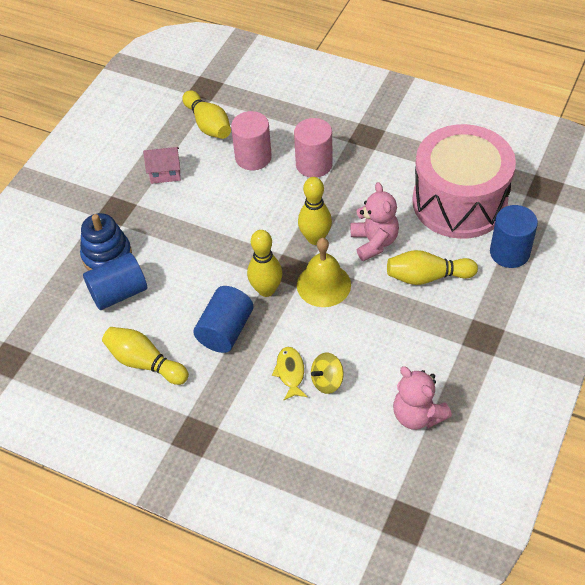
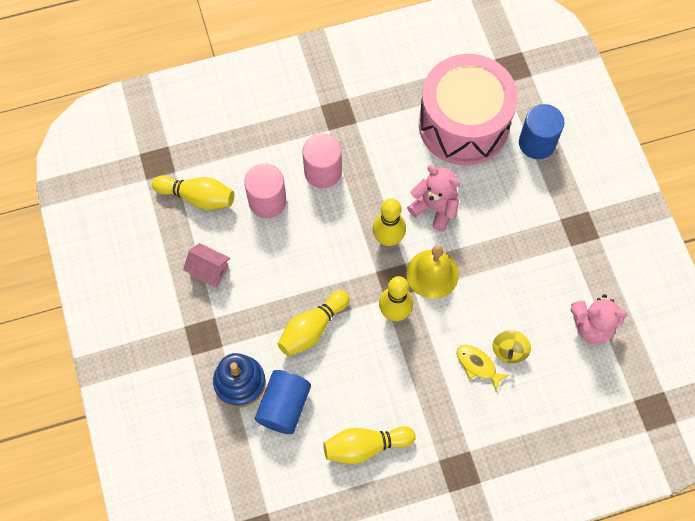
camera: 45 degrees left, 15 degrees up
(165, 173) = (209, 271): pink house -> pink house turned 75 degrees clockwise
(225, 330) = (398, 370): blue cylinder -> none
(427, 277) = (499, 208): yellow bowling pin -> yellow bowling pin (312, 328)

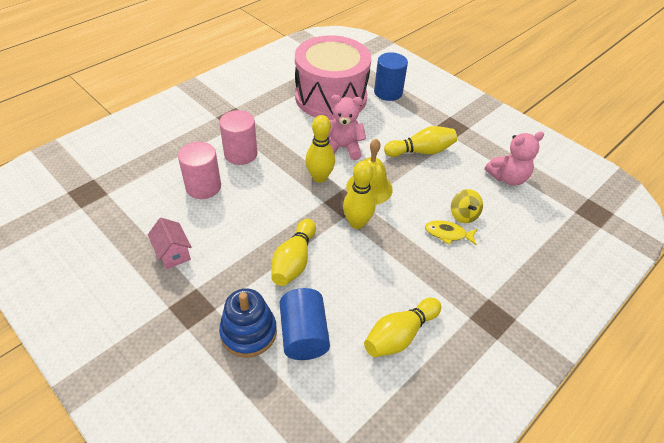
camera: 30 degrees left, 20 degrees down
(198, 197) = (137, 204): yellow bowling pin -> yellow bowling pin (421, 151)
(209, 271) = (173, 253): pink house -> pink house turned 60 degrees clockwise

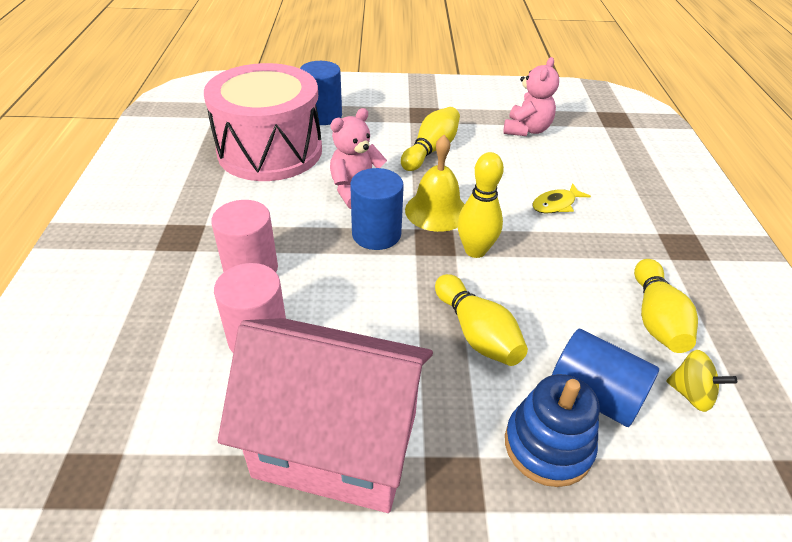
camera: 45 degrees left, 5 degrees down
(173, 253) = (337, 444): pink house -> pink house, size x2.48
(319, 177) = (376, 234): yellow bowling pin -> blue cylinder
(463, 215) = (542, 180): yellow spinning top -> yellow spinning top (691, 394)

